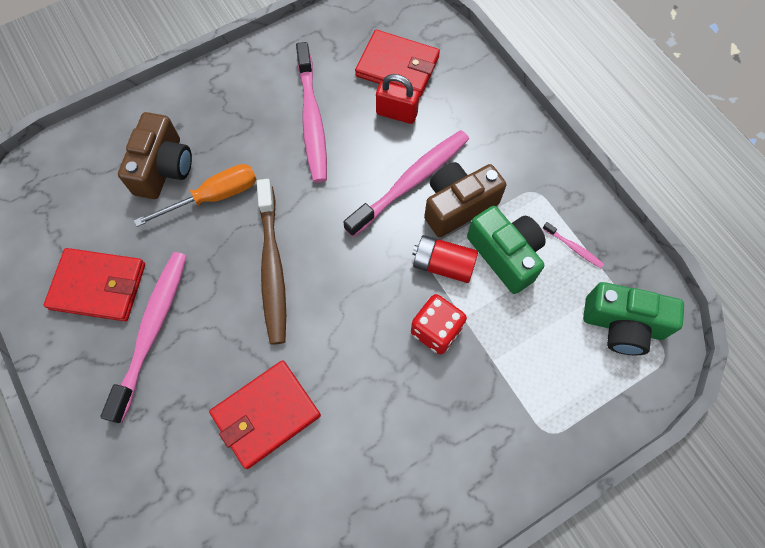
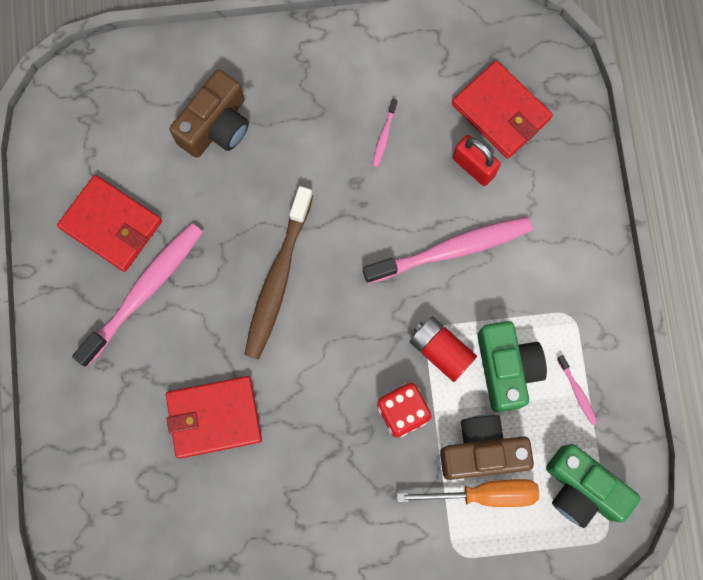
camera: 25 degrees right, 10 degrees up
(214, 197) = (252, 179): orange screwdriver -> orange screwdriver (484, 494)
(312, 120) = (384, 136): pink toothbrush -> pink toothbrush, size x0.41
(458, 205) = (486, 296): brown camera -> brown camera (481, 451)

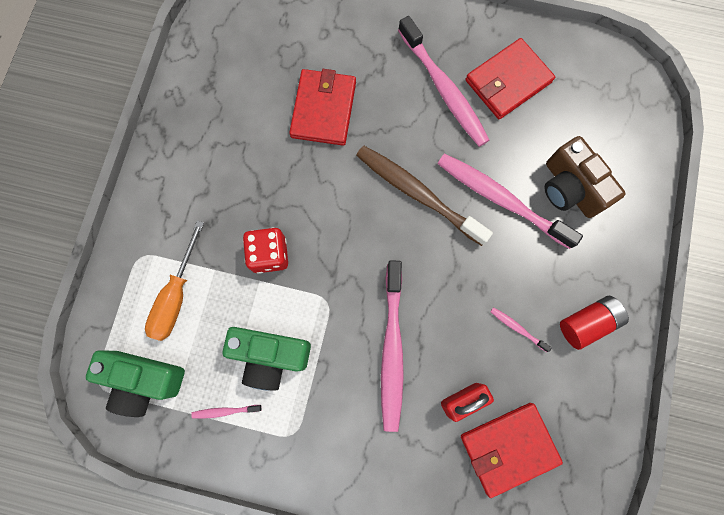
camera: 110 degrees right, 0 degrees up
(254, 191) = (501, 199): none -> pink toothbrush
(441, 350) = (307, 305): red battery -> red battery (587, 323)
(481, 451) = (211, 307): brown camera -> none
(582, 489) = (144, 380): green camera -> green camera turned 135 degrees counterclockwise

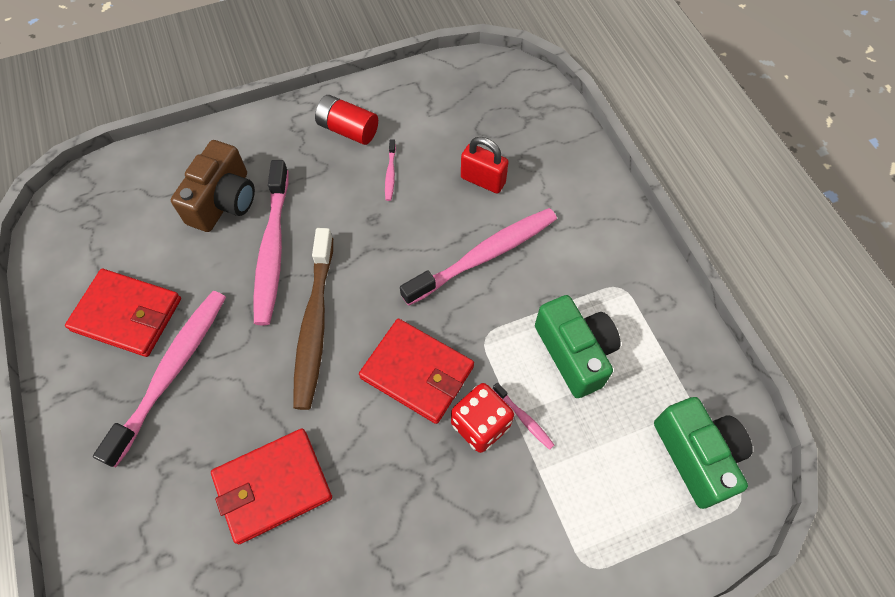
camera: 125 degrees left, 15 degrees down
(176, 295) = (595, 490): orange screwdriver -> none
(225, 411) = (654, 357): pink toothbrush -> pink toothbrush (524, 418)
(508, 448) = (493, 131): red wallet -> red wallet (417, 372)

